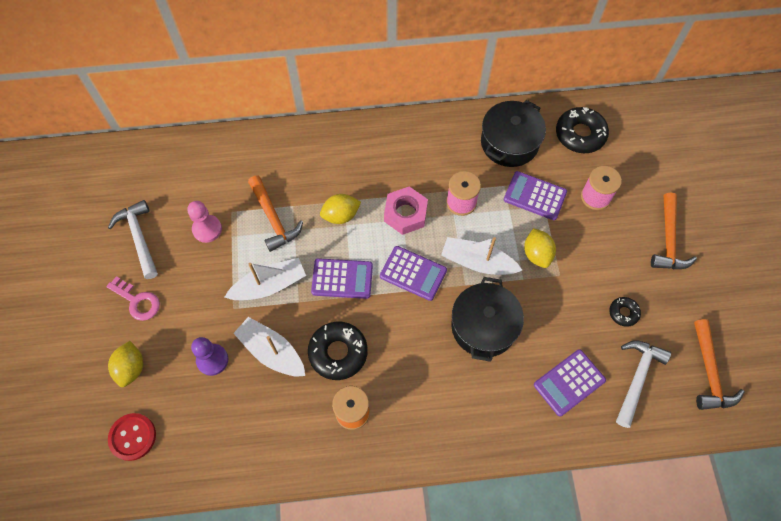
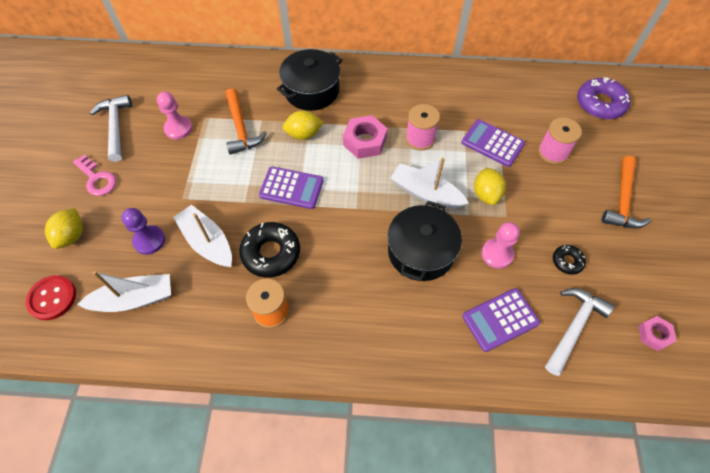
camera: 10 degrees right, 5 degrees down
(269, 285) = (221, 184): white boat -> white boat (134, 299)
(413, 273) = (360, 193): purple calculator -> none
(509, 143) = (475, 96): black pot -> black pot (311, 91)
(556, 316) = (497, 254): none -> pink pawn
(580, 134) = (545, 98): black donut -> none
(636, 133) = (600, 104): none -> purple donut
(709, 373) = (654, 335): orange hammer -> pink nut

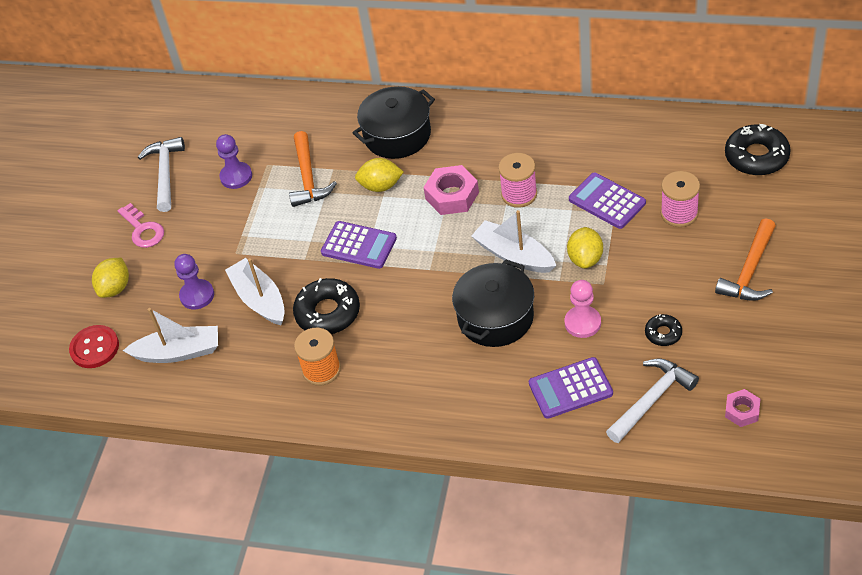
camera: 15 degrees right, 10 degrees down
(178, 128) = (236, 176): pink pawn -> purple pawn
(600, 104) = (756, 156): purple donut -> black donut

